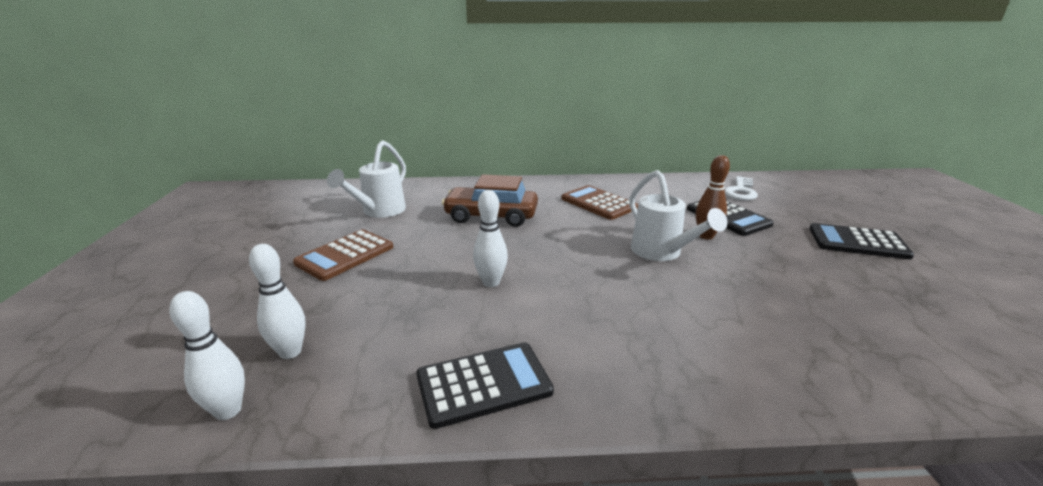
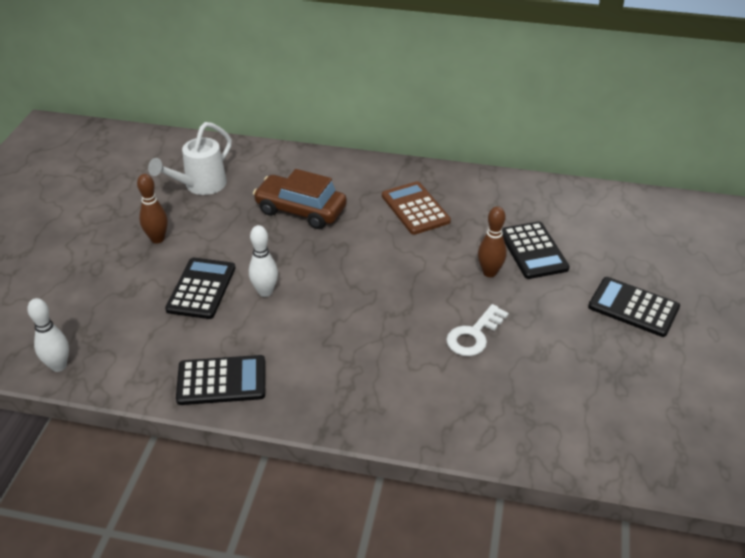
camera: 15 degrees right, 15 degrees up
(290, 352) = (101, 329): white bowling pin -> none
(345, 255) = (157, 239): brown calculator -> brown bowling pin
(413, 290) = (201, 288): none -> black calculator
(662, 253) = (431, 286): white watering can -> none
(740, 191) = (580, 215): white key -> white key (474, 335)

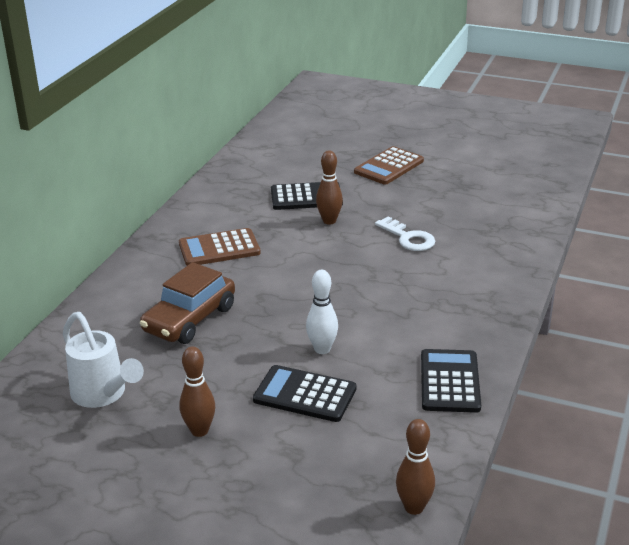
camera: 80 degrees left, 10 degrees down
(58, 366) = (414, 507): white bowling pin -> brown bowling pin
(633, 307) = (389, 166): black calculator -> brown calculator

